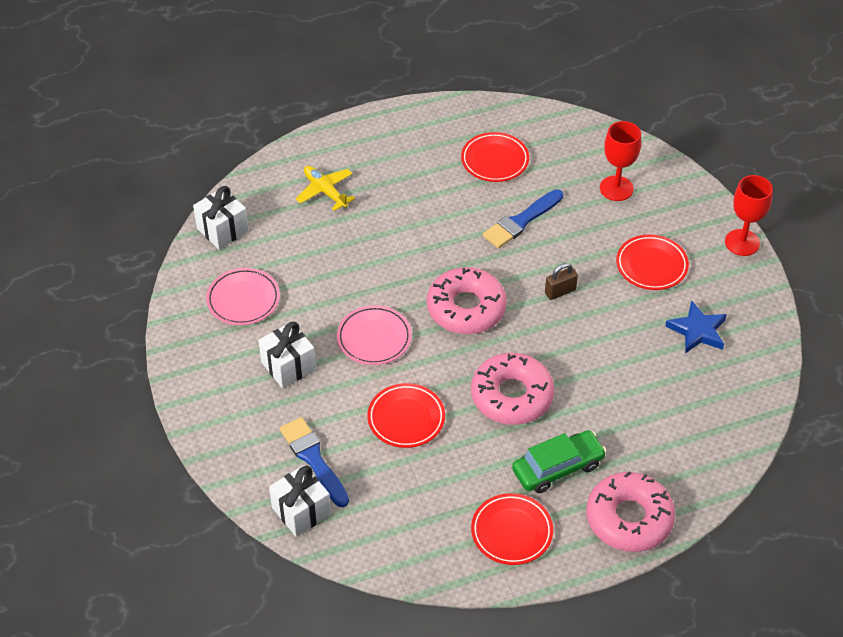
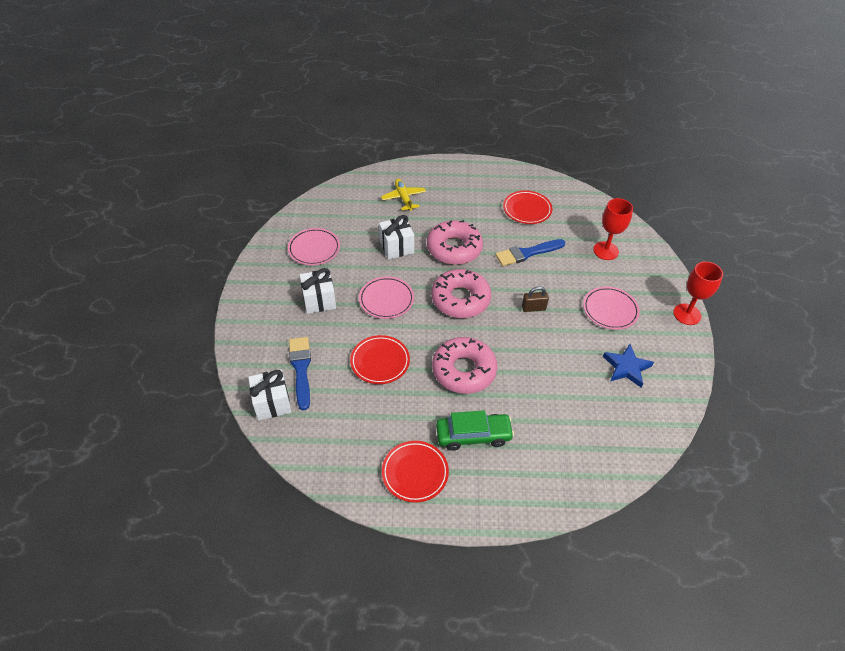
camera: 20 degrees right, 0 degrees up
(222, 230) = (325, 203): white gift -> white gift (396, 247)
(629, 518) = (511, 495): pink donut -> pink donut (454, 248)
(651, 265) = (610, 310): red plate -> pink plate

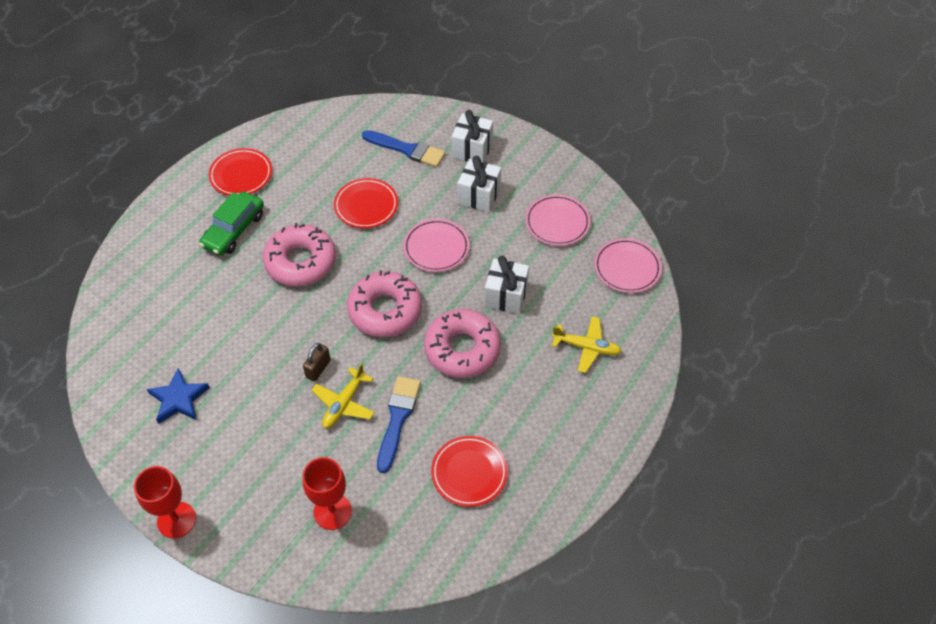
camera: 125 degrees right, 5 degrees up
(272, 403) = (388, 118): white gift -> white gift (472, 149)
(542, 282) = (344, 404): none -> yellow plane
(610, 310) = (252, 442): pink plate -> pink plate (627, 268)

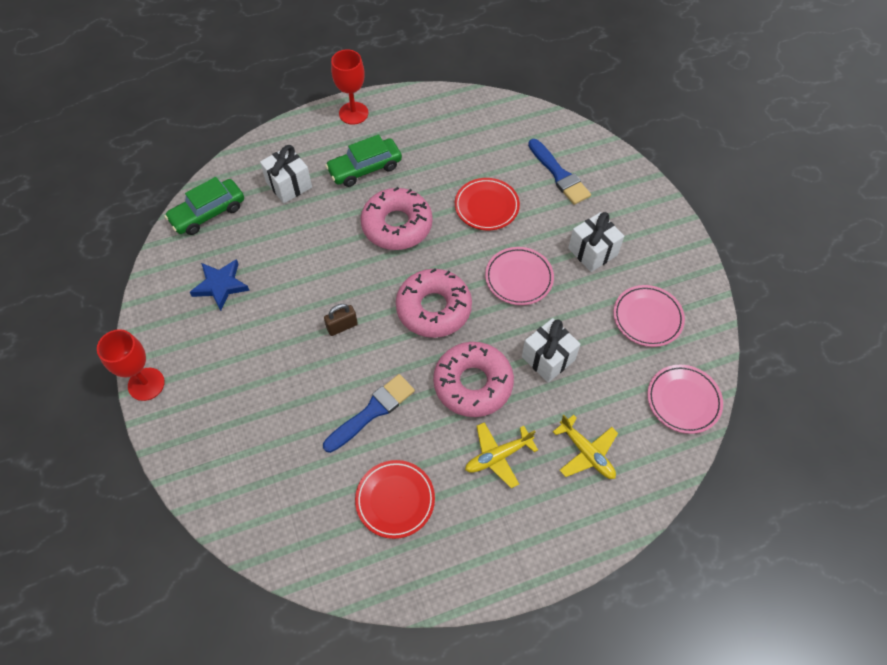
camera: 35 degrees right, 5 degrees up
(114, 345) = (208, 213): none -> green car
(241, 175) = (405, 124): red plate -> none
(332, 511) = (262, 457): red goblet -> red goblet (353, 113)
(344, 404) = (340, 370): yellow plane -> yellow plane (498, 456)
(472, 149) = (618, 205): white gift -> white gift (289, 185)

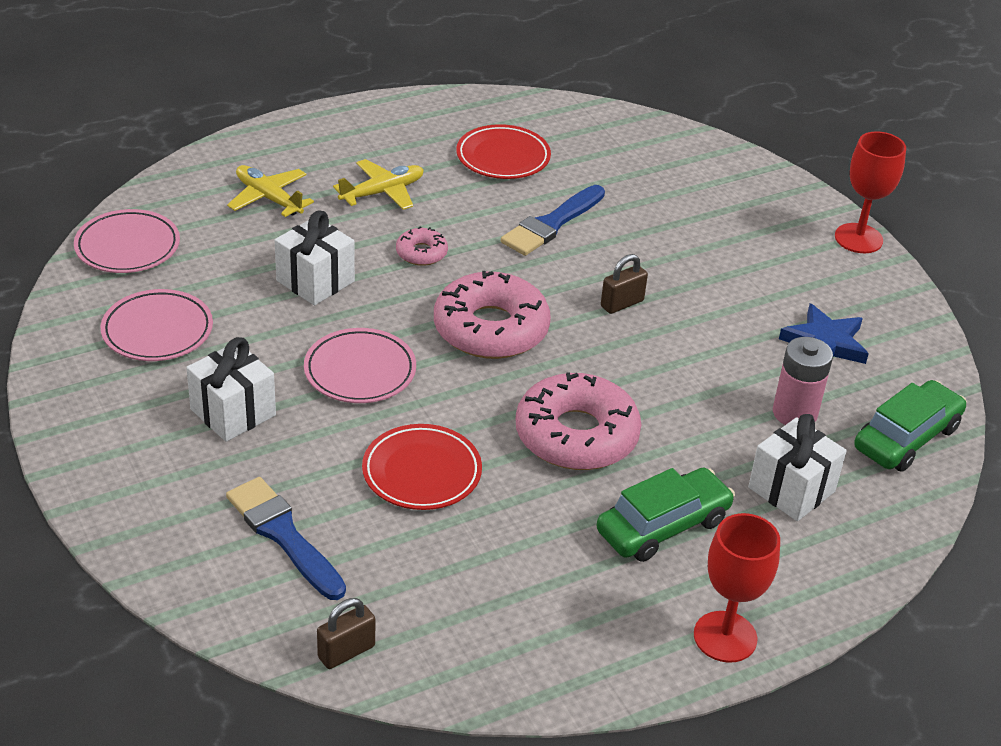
camera: 170 degrees right, 20 degrees down
(265, 233) = (794, 413): none -> pink battery
(473, 384) = (421, 253): pink donut -> pink donut, size x0.47
(528, 117) = (346, 652): none -> brown padlock

